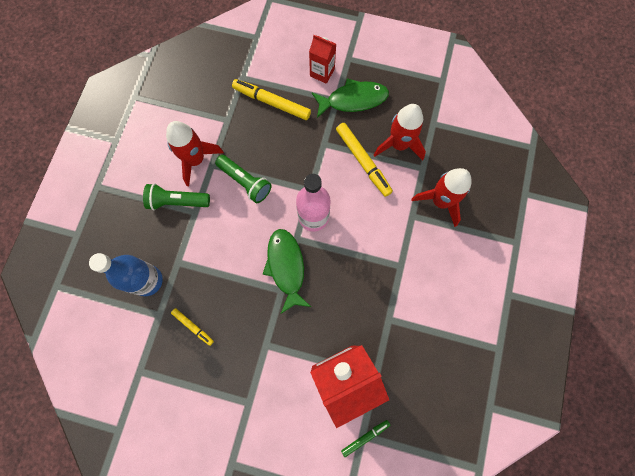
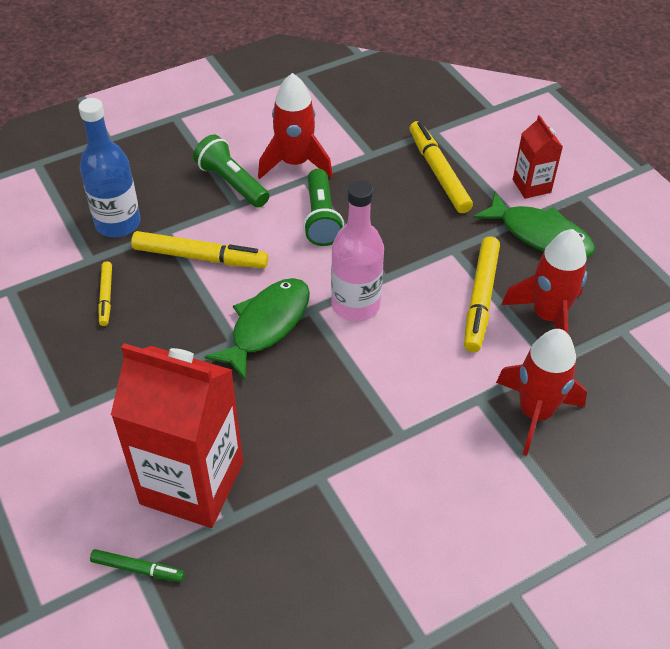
camera: 45 degrees right, 25 degrees down
(212, 260) = (200, 257): none -> yellow marker

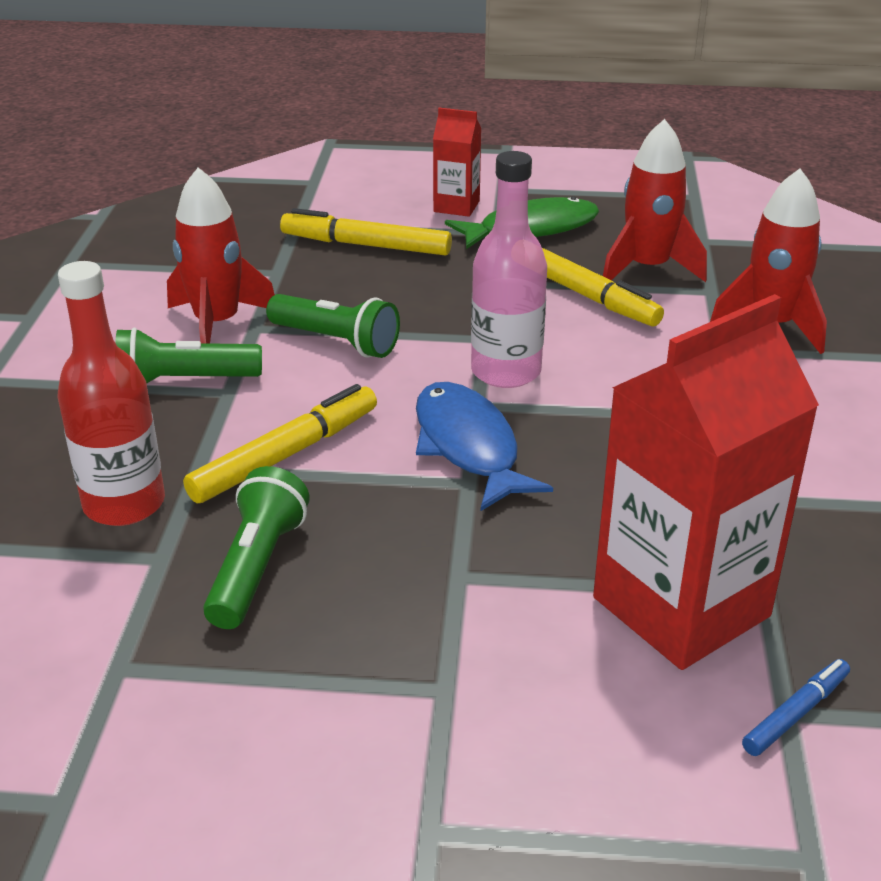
camera: 55 degrees left, 15 degrees down
(106, 297) = (257, 567): yellow marker -> green flashlight
(118, 223) = (124, 504): blue bottle -> red bottle
(138, 569) = (795, 713): green marker -> blue marker
(266, 325) = (468, 446): green fish -> blue fish

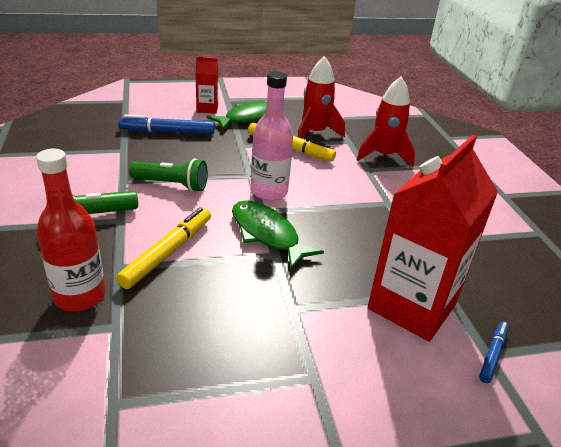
camera: 20 degrees left, 0 degrees up
(217, 324) = (99, 182): red rocket -> none
(257, 567) = (177, 322): green flashlight -> none
(366, 245) = (167, 132): yellow marker -> blue marker
(468, 446) = (267, 234): blue fish -> green fish

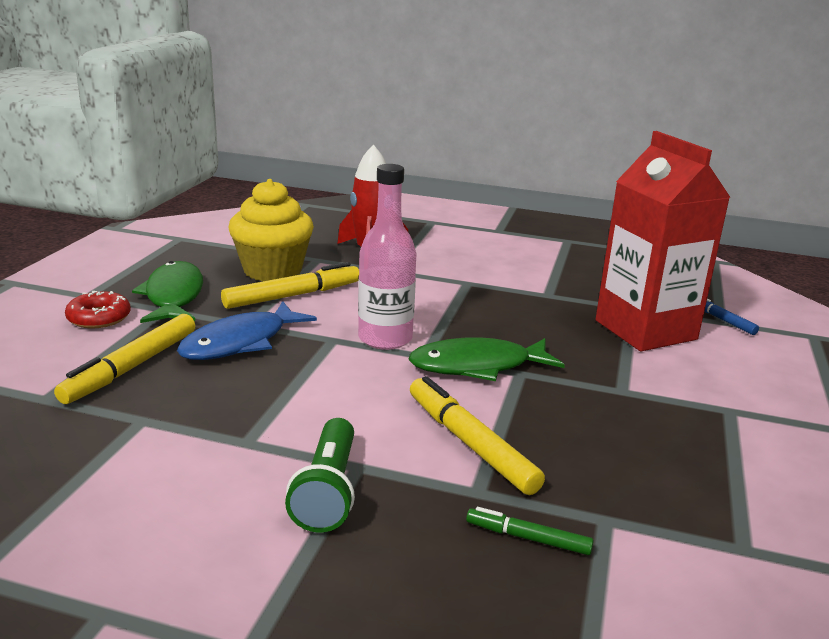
camera: 60 degrees left, 10 degrees down
(80, 296) = (528, 538): red bottle -> green marker
(167, 132) = (132, 367): blue marker -> yellow marker
(172, 185) = (301, 401): green flashlight -> none
(207, 109) = (99, 318): red carton -> red donut
(218, 150) = (240, 342): none -> blue fish
(315, 133) = (272, 270): red rocket -> yellow cupcake

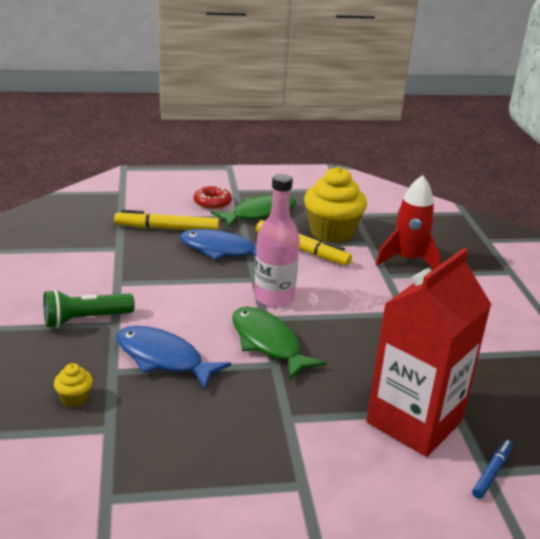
camera: 65 degrees right, 5 degrees up
(470, 444) = (163, 358): yellow marker -> blue fish
(528, 538) = (75, 398): green marker -> yellow cupcake

